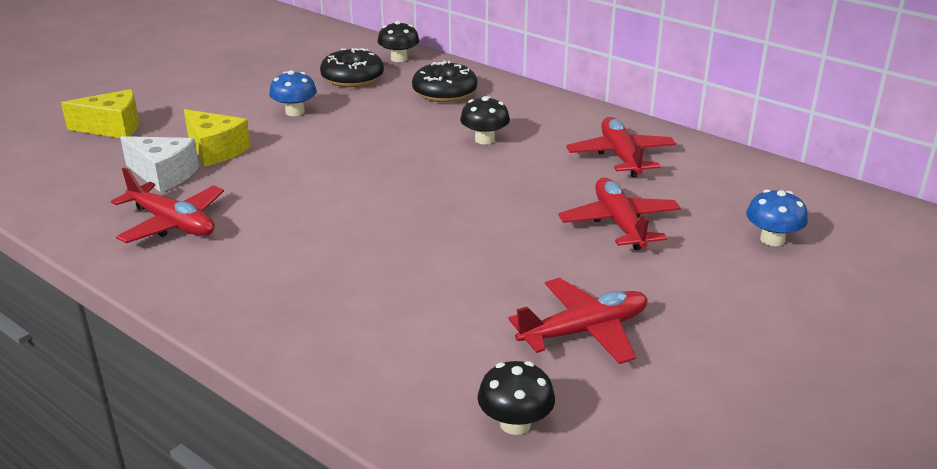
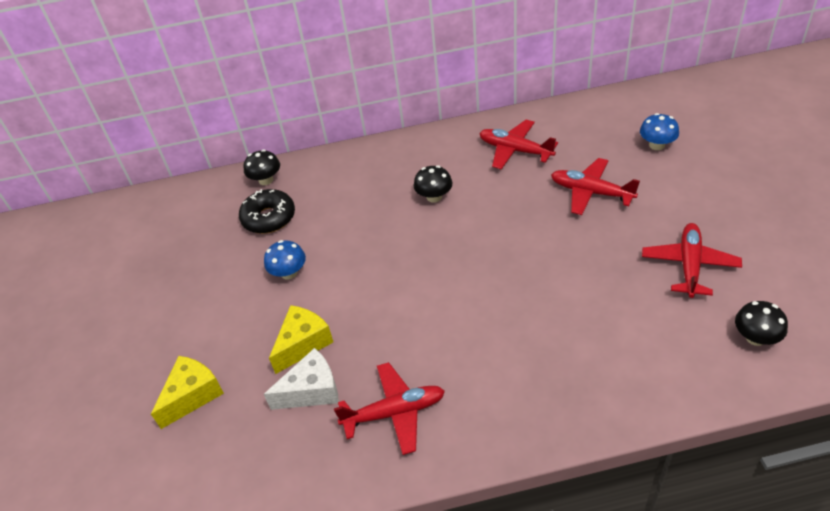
camera: 45 degrees left, 15 degrees up
(215, 150) = (303, 344): yellow cheese -> yellow cheese turned 45 degrees counterclockwise
(444, 92) = (346, 183): black donut -> none

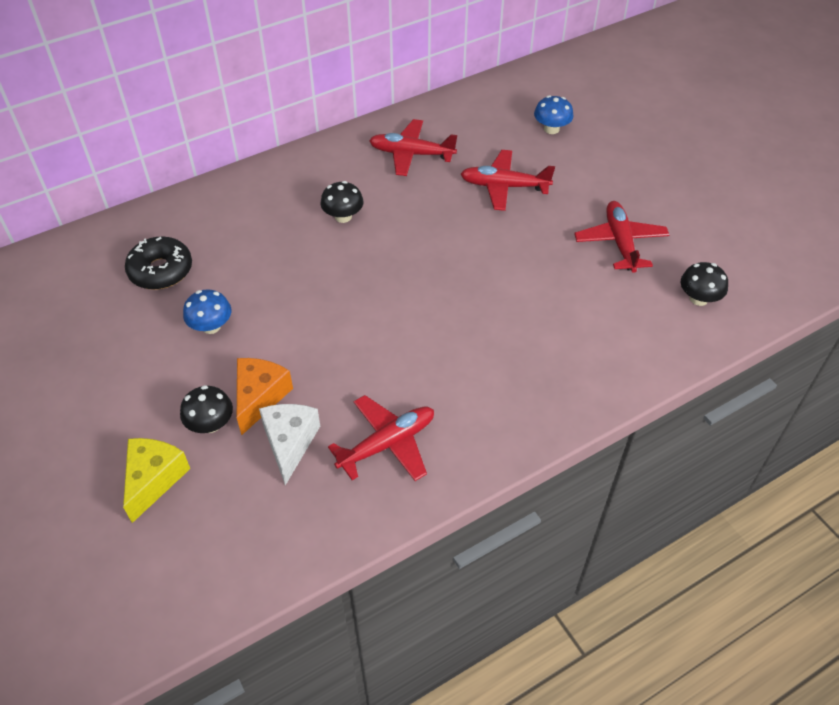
camera: 25 degrees left, 5 degrees up
(266, 180) = (138, 228): black mushroom -> black mushroom (210, 424)
(303, 344) = (260, 397): yellow cheese -> orange cheese
(312, 391) = (290, 443): white cheese -> white cheese turned 45 degrees counterclockwise

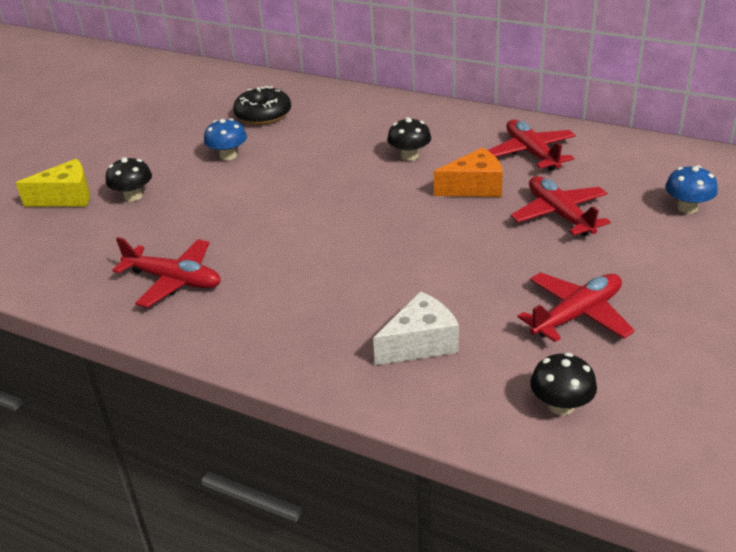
camera: 60 degrees right, 15 degrees down
(260, 397) = (175, 204): orange cheese -> orange cheese (474, 187)
(290, 443) = (140, 235): white cheese -> white cheese (420, 343)

